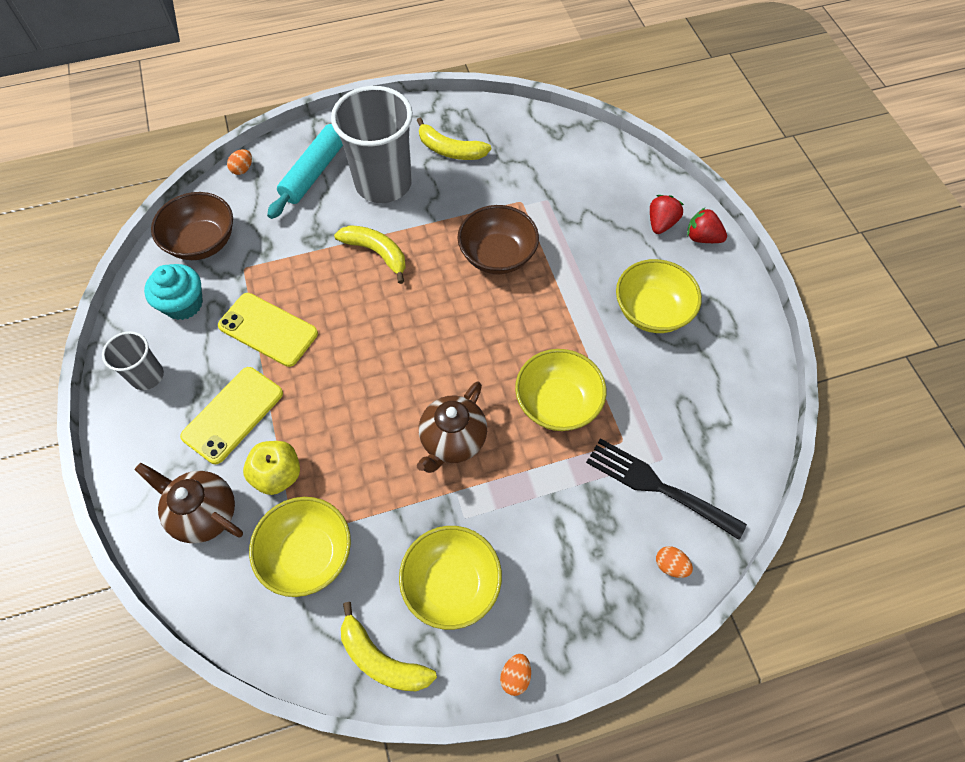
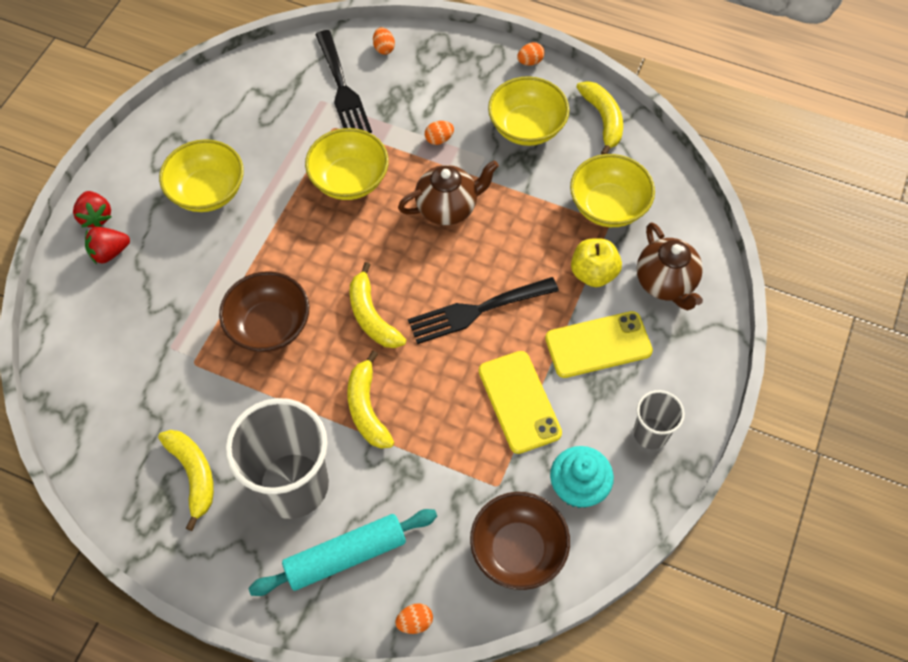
camera: 140 degrees left, 0 degrees up
(354, 372) = (476, 311): none -> black fork
(432, 312) = (372, 316): none -> yellow banana
(521, 503) = (439, 139): none -> orange egg

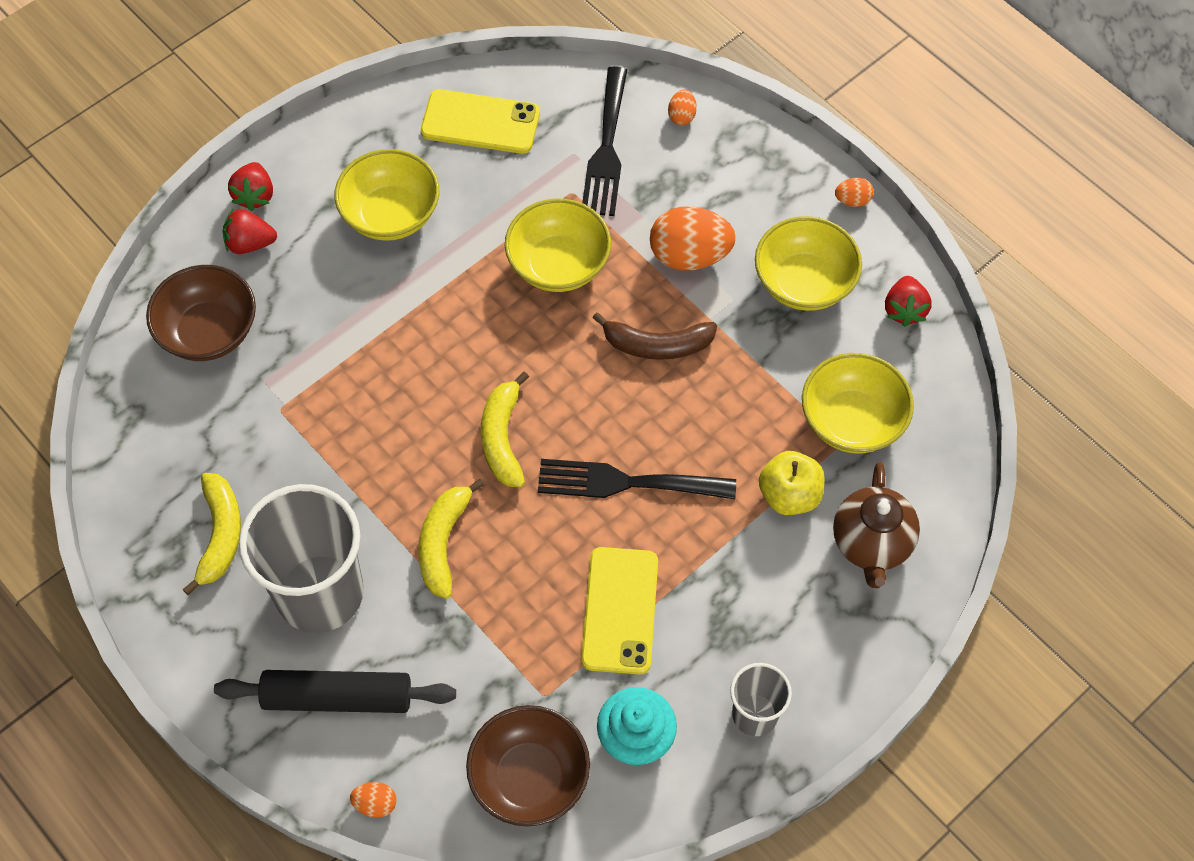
camera: 25 degrees right, 0 degrees up
(269, 326) = (382, 401): brown bowl -> brown bowl (209, 332)
(346, 556) = (338, 697): turquoise rolling pin -> black rolling pin
(439, 139) = (689, 256): orange egg -> orange egg, size x2.14
(448, 208) = (656, 345): brown teapot -> brown banana
(598, 345) = (748, 583): yellow phone -> yellow phone (480, 122)
(603, 120) = (904, 310): yellow banana -> red strawberry

